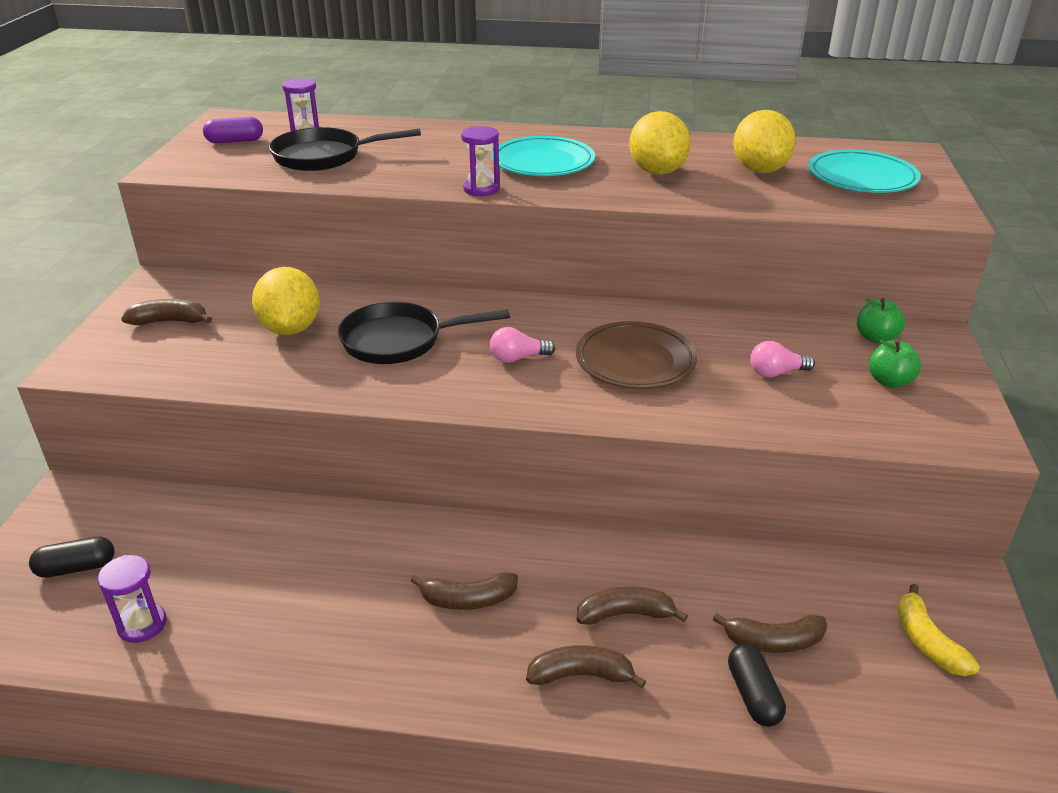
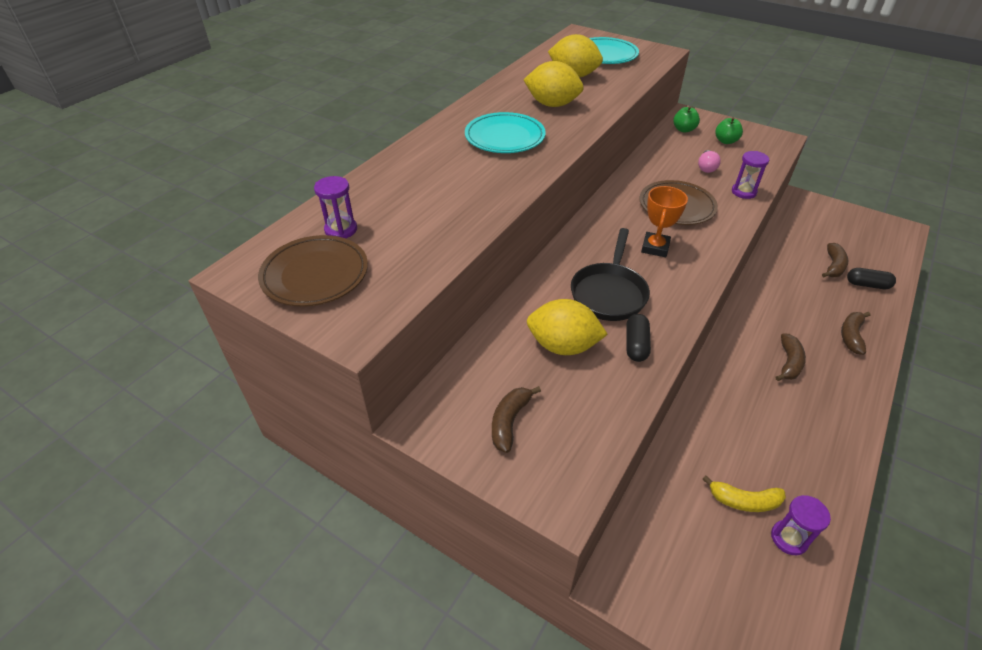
camera: 65 degrees left, 10 degrees up
(76, 568) = (717, 580): black capsule -> black capsule (636, 345)
(235, 141) = (315, 275): purple capsule -> brown plate
(324, 157) = (407, 229): black pan -> none
(481, 189) = (535, 171): purple hourglass -> purple hourglass (743, 192)
(518, 358) = (655, 247): pink light bulb -> orange trophy
(625, 614) = (808, 306): brown banana -> none
(926, 642) = (837, 225): yellow banana -> yellow banana (744, 501)

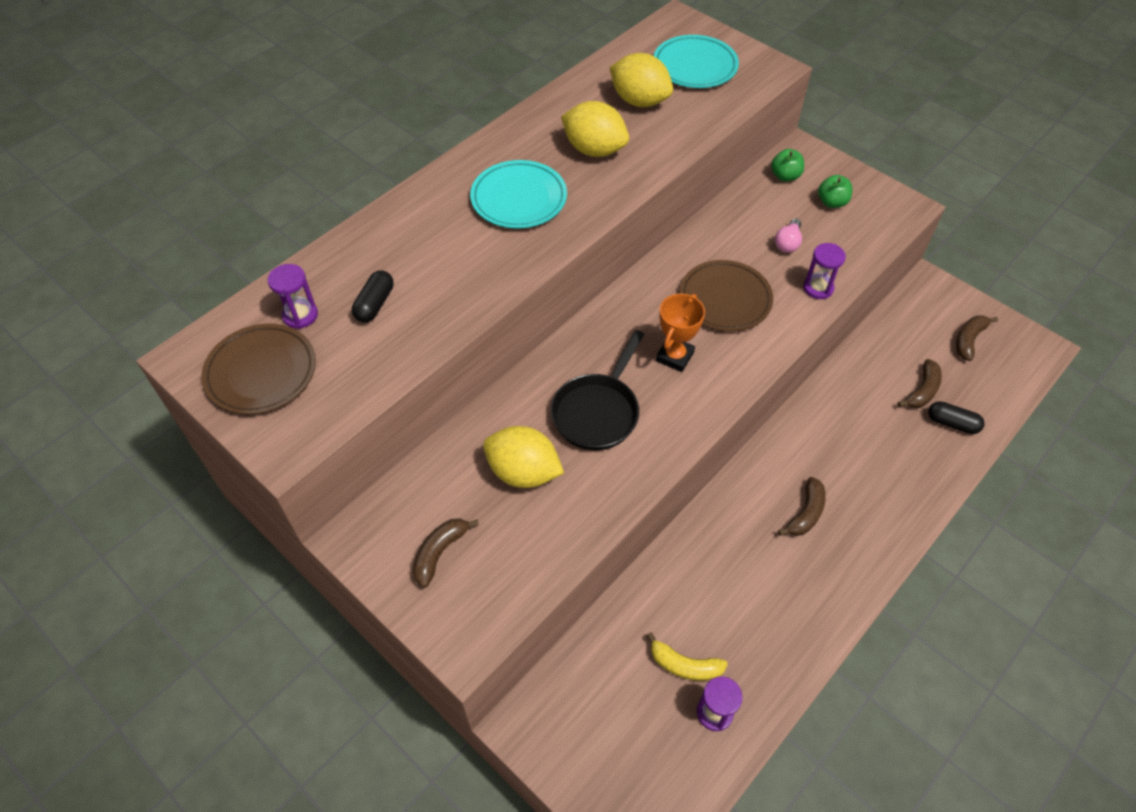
camera: 10 degrees right, 10 degrees up
(636, 345) = (603, 483): black capsule -> black capsule (375, 304)
(851, 336) = (897, 490): brown banana -> brown banana (968, 340)

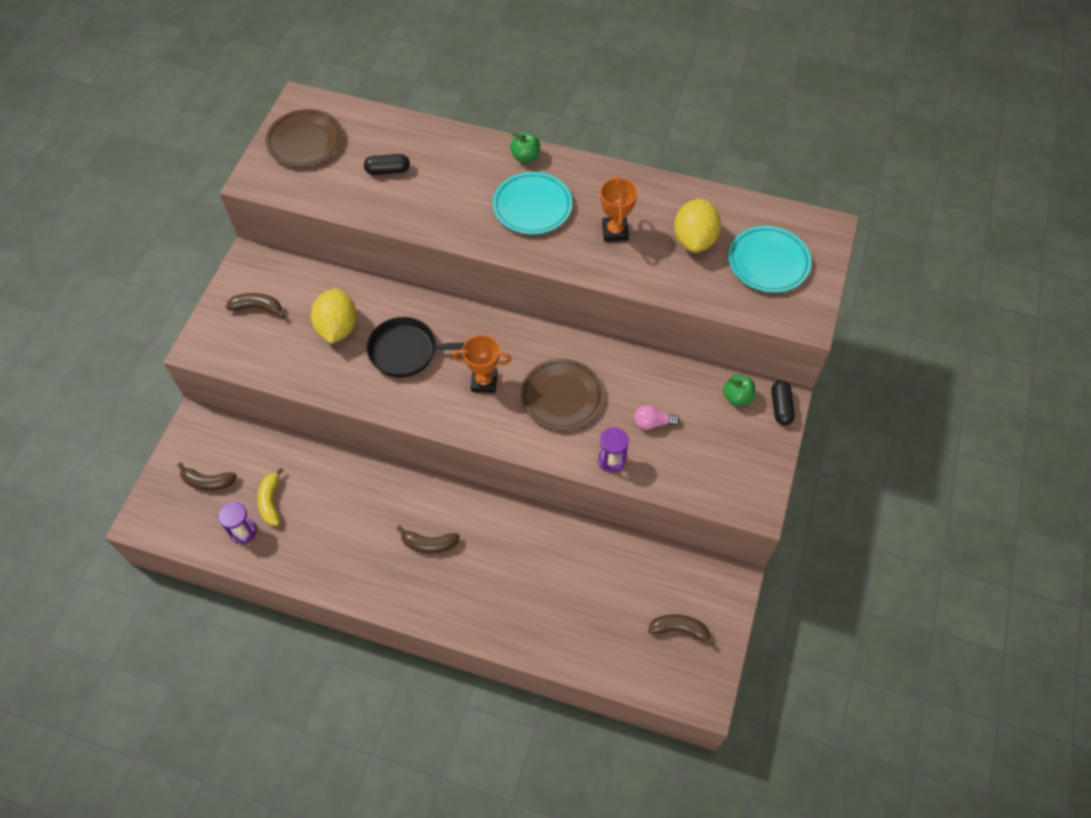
camera: 65 degrees right, 5 degrees up
(300, 315) = (359, 138): purple hourglass -> none
(594, 150) = (615, 231): yellow lemon -> orange trophy
(832, 202) = (725, 443): green apple -> green apple (525, 157)
(922, 390) = (597, 602): brown banana -> brown banana (208, 482)
(952, 423) = (573, 635): black capsule -> black capsule (781, 407)

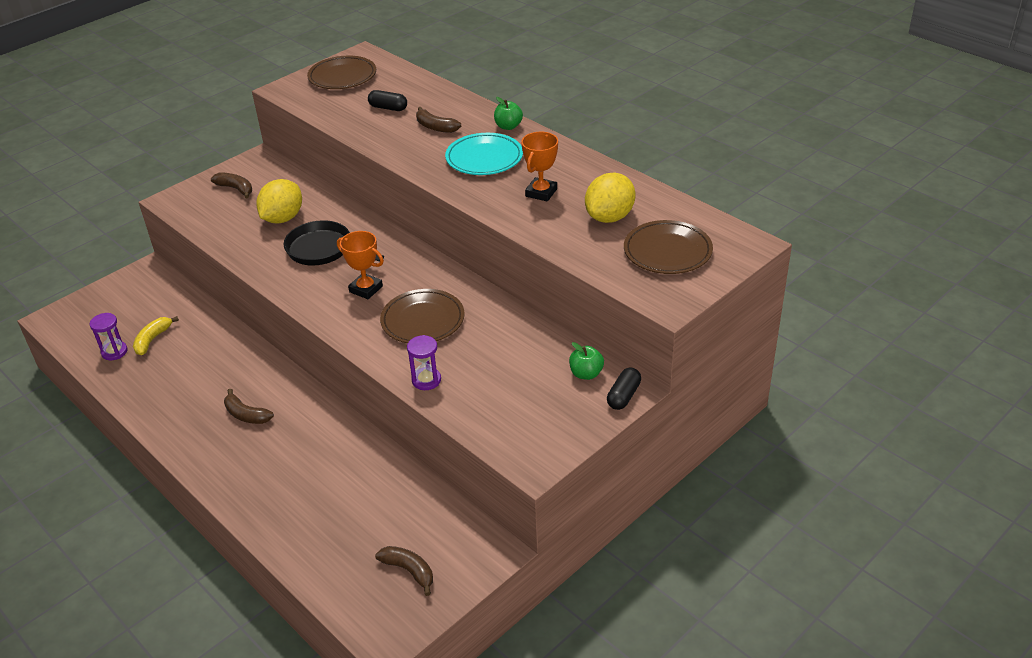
camera: 30 degrees right, 20 degrees down
(208, 482) = (119, 310): brown banana -> brown banana (435, 127)
(652, 423) = (488, 366): pink light bulb -> none
(768, 262) = (667, 251): turquoise plate -> brown plate

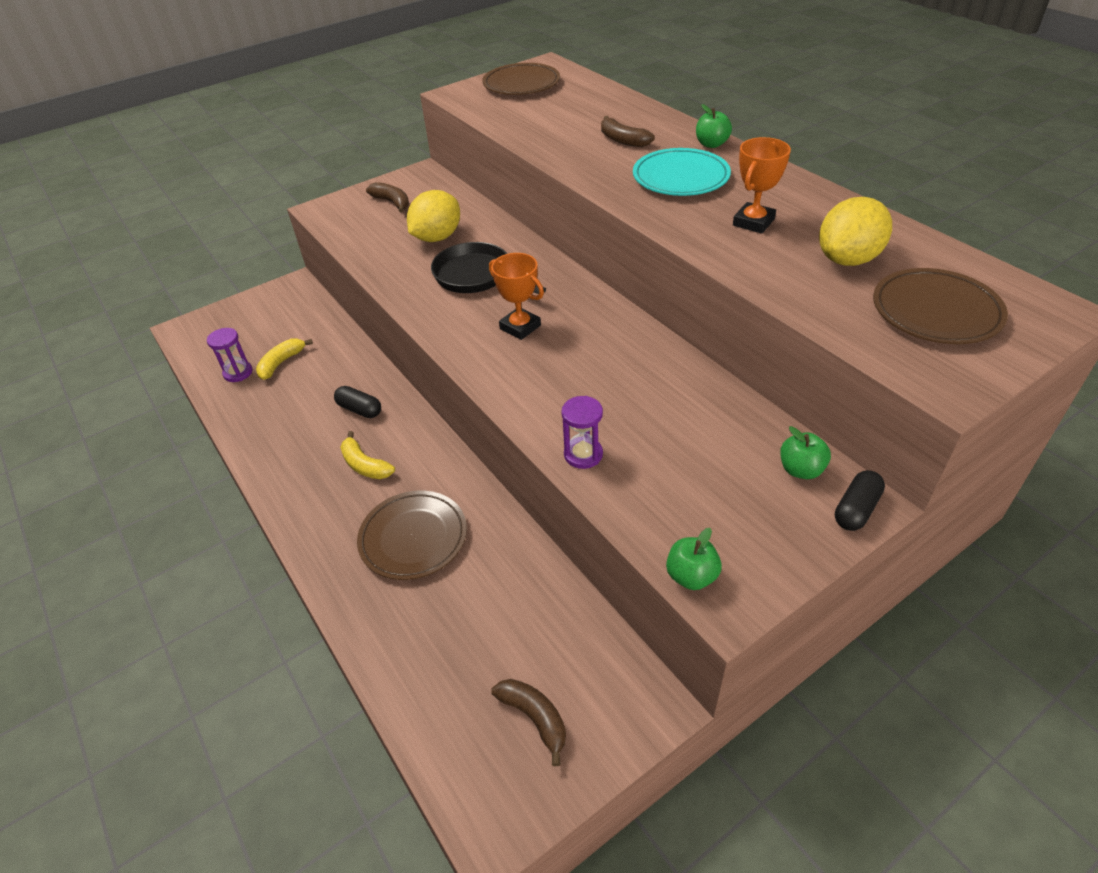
camera: 10 degrees right, 5 degrees up
(246, 415) = (365, 465): brown banana -> yellow banana
(388, 108) = (569, 117): black capsule -> black capsule (359, 409)
(423, 320) = (585, 373): brown plate -> brown plate (413, 538)
(510, 451) = (691, 576): none -> green apple

